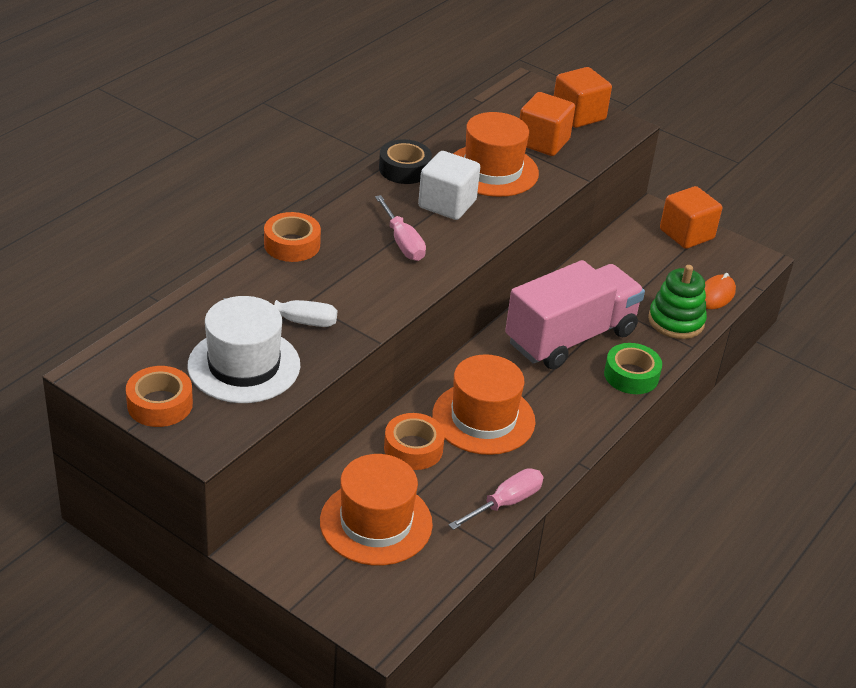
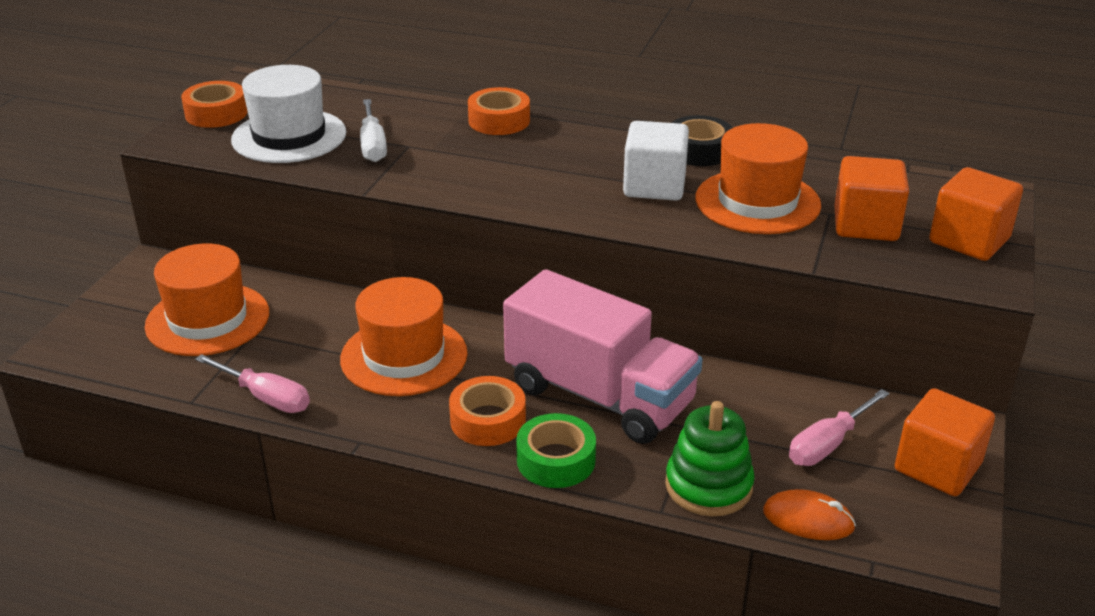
camera: 75 degrees right, 5 degrees down
(402, 242) = (554, 174): pink screwdriver -> pink screwdriver (828, 444)
(413, 448) = (330, 320): orange tape -> orange tape (488, 420)

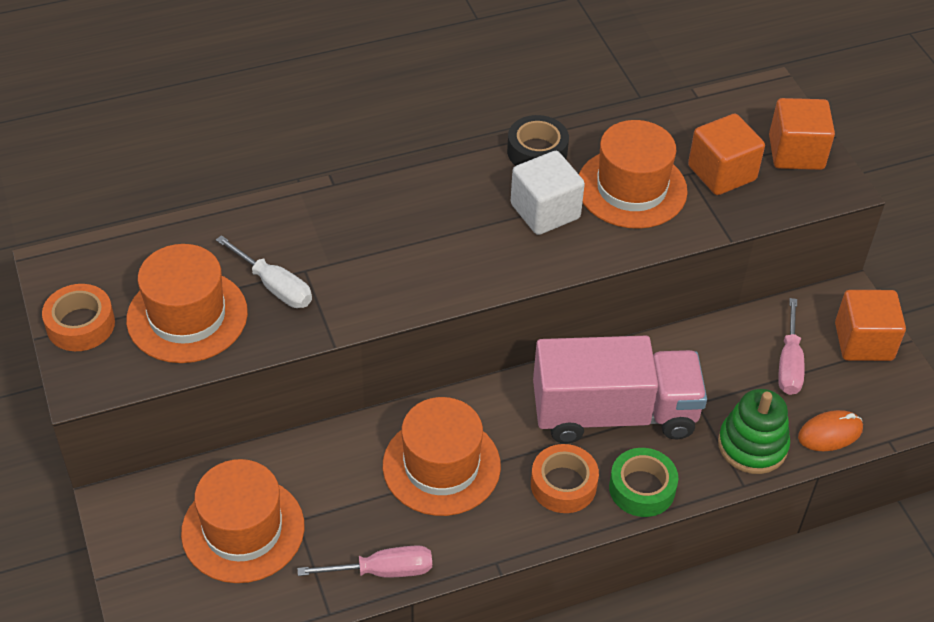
camera: 40 degrees left, 15 degrees up
(289, 136) = (187, 316): white hat -> orange hat
(499, 121) = (346, 198): orange tape -> none

